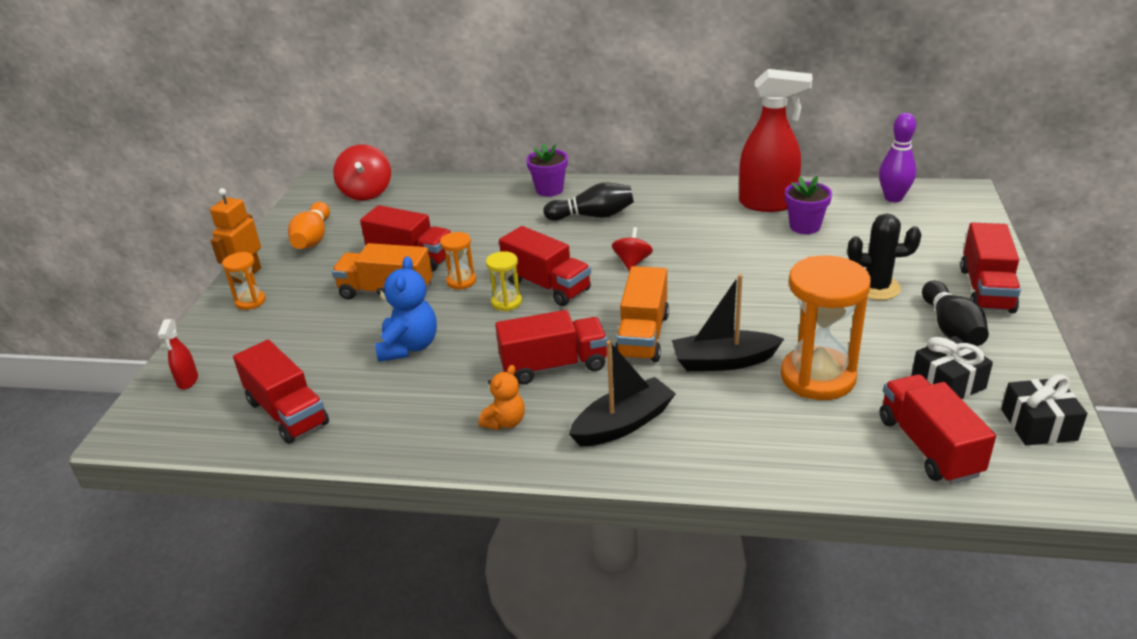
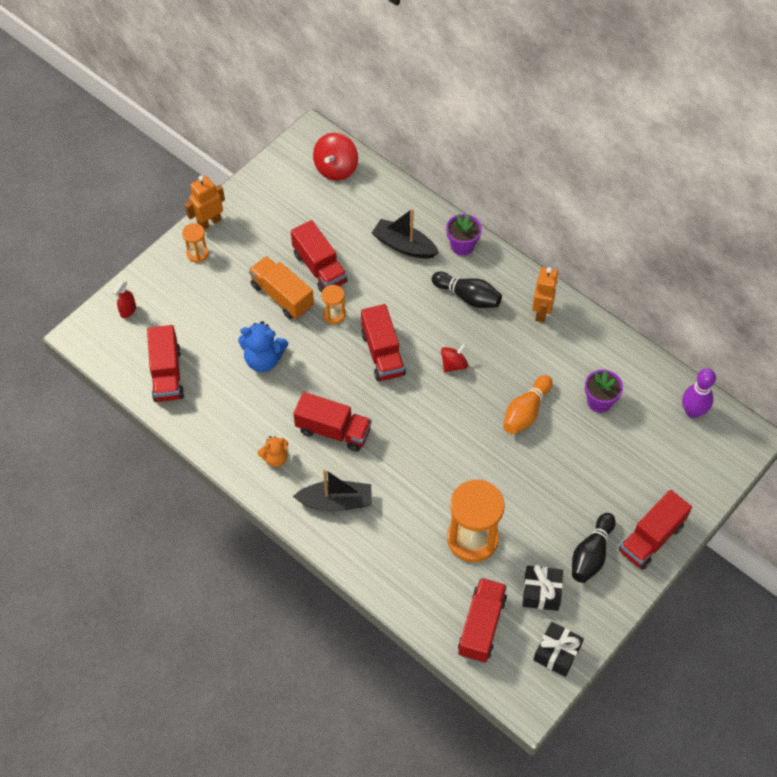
camera: 30 degrees right, 25 degrees up
(313, 238) = (270, 205): orange bowling pin -> orange bowling pin (526, 412)
(409, 347) = (264, 359): blue teddy bear -> blue teddy bear turned 60 degrees clockwise
(506, 302) = (347, 354): yellow hourglass -> none
(642, 336) = (403, 439): orange truck -> none
(676, 197) = (542, 312): none -> orange robot
(723, 361) = (431, 491): black boat -> black boat (404, 245)
(768, 204) = (598, 361): red spray bottle -> none
(876, 288) = (584, 491): black cactus -> none

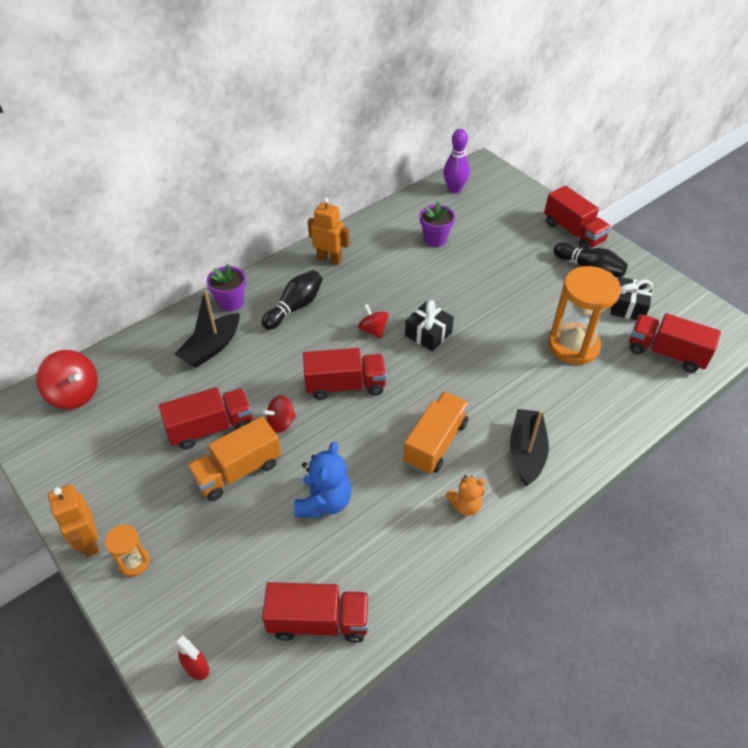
camera: 80 degrees left, 10 degrees down
(275, 458) = (465, 505): orange teddy bear -> orange teddy bear turned 90 degrees clockwise
(333, 430) = (435, 443): red truck -> orange truck
(334, 314) = (281, 422): orange hourglass -> red spinning top
(526, 412) = (438, 287): orange bowling pin -> none
(557, 653) = (687, 306): black gift -> black gift (428, 334)

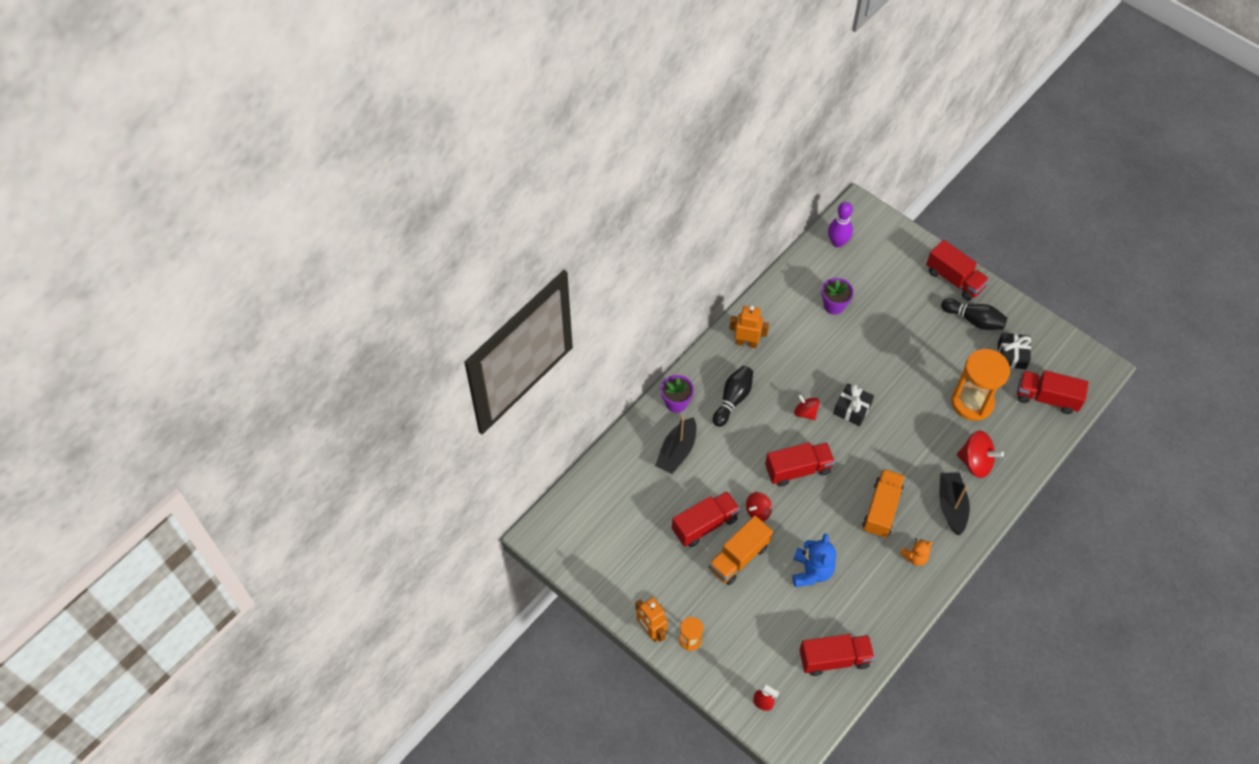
camera: 10 degrees left, 10 degrees up
(74, 394) = (583, 512): red spinning top -> red spinning top (975, 462)

